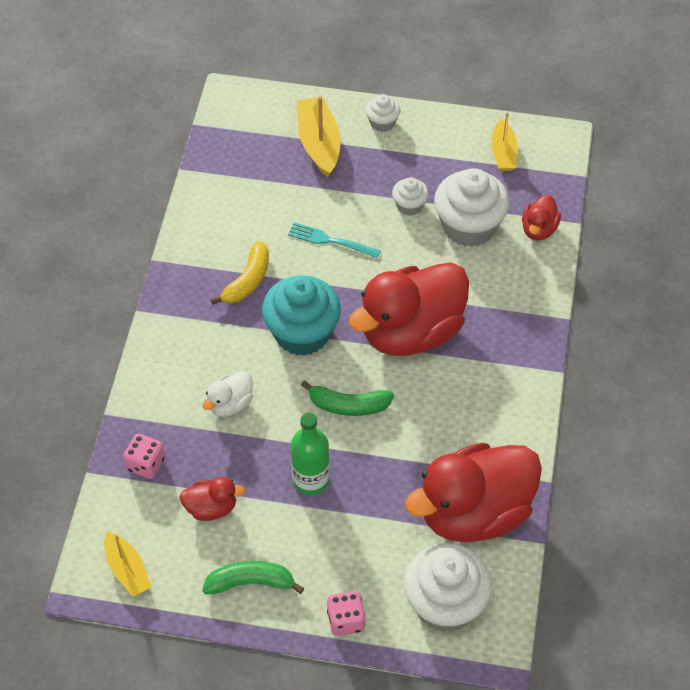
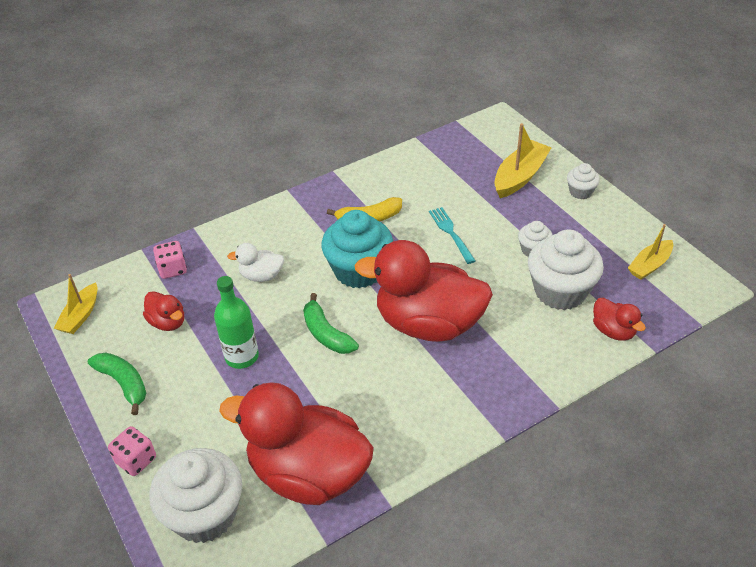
camera: 50 degrees right, 10 degrees down
(539, 229) = (613, 331): red duck -> red duck turned 105 degrees counterclockwise

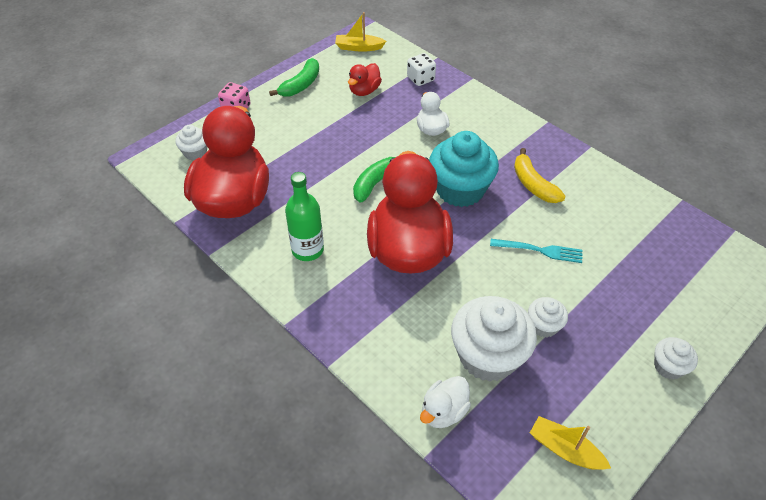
camera: 75 degrees right, 5 degrees up
(172, 269) = (420, 79): pink dice -> white dice
(204, 514) = (195, 152): white cupcake -> white cupcake, size x0.50
(242, 356) = (340, 138): green bottle -> green bottle (307, 250)
(451, 233) = (540, 250): turquoise fork -> turquoise fork turned 45 degrees clockwise
(520, 176) = (664, 302): yellow boat -> none
(613, 331) = (443, 411): red duck -> white duck

